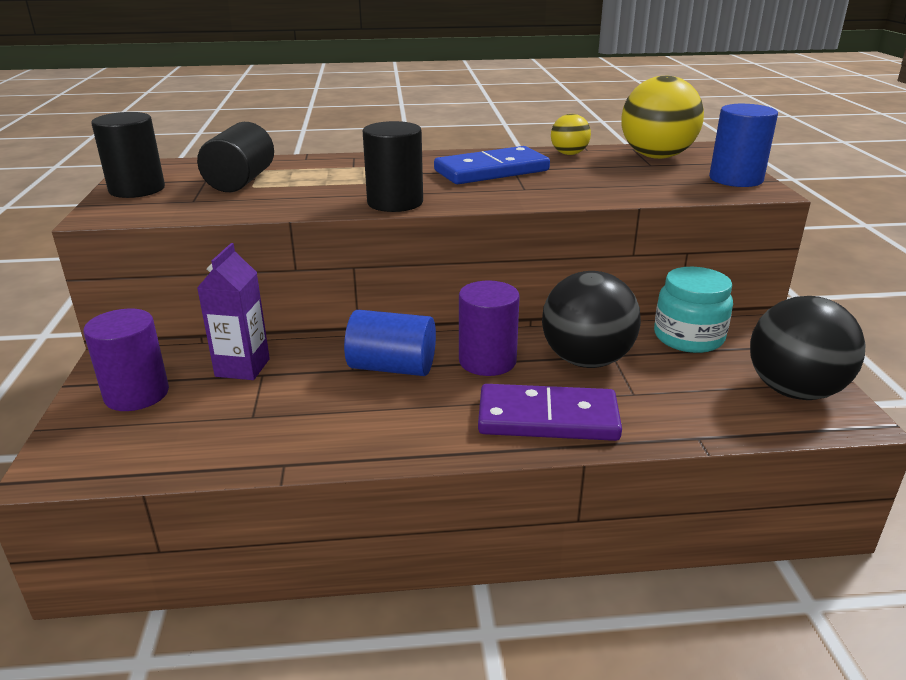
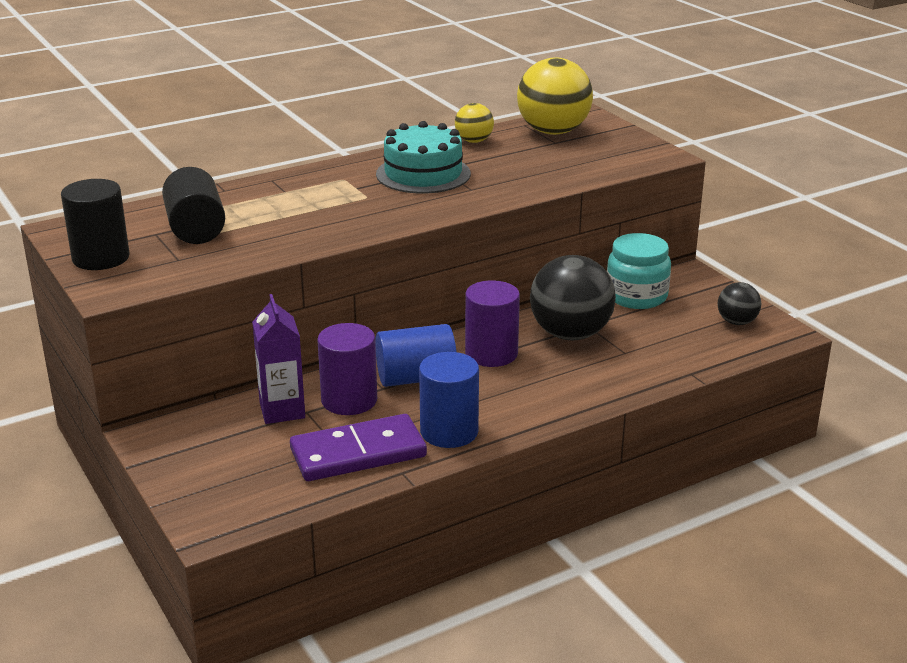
camera: 25 degrees left, 0 degrees up
(137, 394) = (210, 455): purple cylinder -> purple cylinder (349, 400)
(395, 202) = (374, 225): black cylinder -> none
(491, 171) = (423, 174): blue domino -> turquoise cake
(548, 418) = (575, 386): purple domino -> purple domino (358, 453)
(736, 179) = (636, 147): blue cylinder -> blue cylinder (449, 432)
(794, 391) = (736, 322): black ball -> black ball, size x0.51

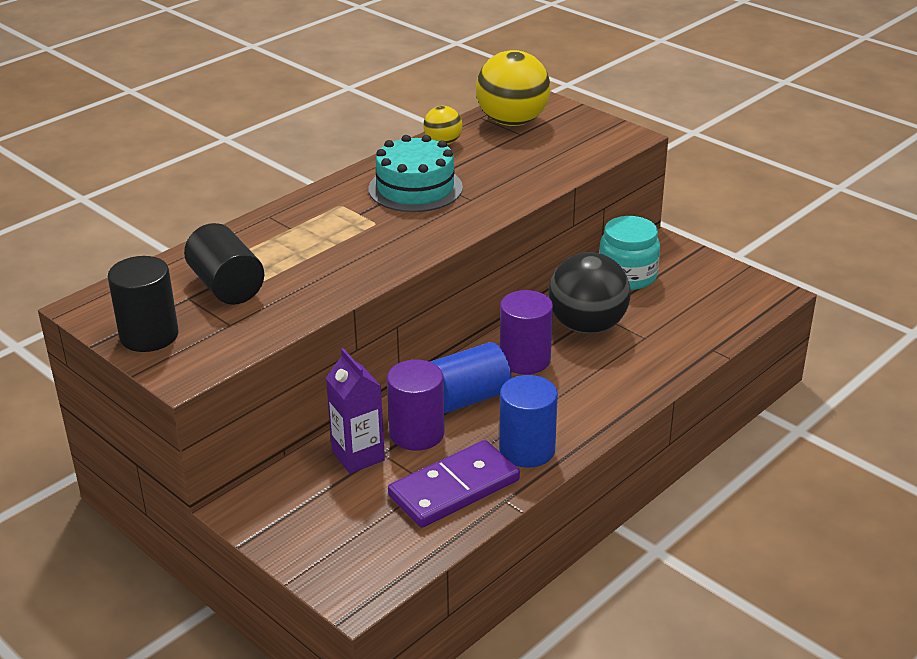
camera: 15 degrees left, 5 degrees up
(736, 322) = (728, 289): black ball -> none

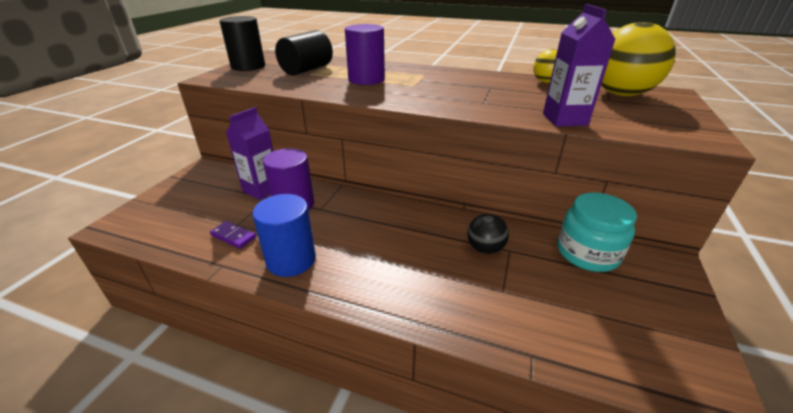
camera: 65 degrees right, 0 degrees up
(415, 188) = (473, 86): turquoise cake -> none
(454, 488) = (233, 236): purple domino -> purple domino, size x0.45
(468, 398) = (345, 214): blue cylinder -> none
(525, 359) = (411, 228): purple cylinder -> purple cylinder (366, 79)
(548, 175) = (564, 119): none -> purple carton
(587, 326) = (485, 249): black ball -> black ball, size x0.51

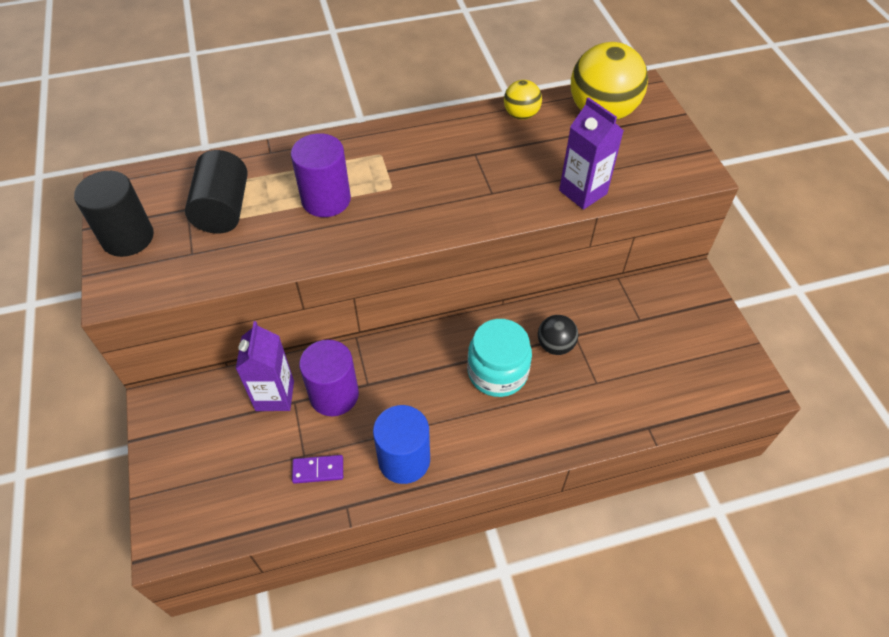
camera: 35 degrees left, 20 degrees up
(587, 253) = (633, 303): turquoise jar -> turquoise jar (497, 372)

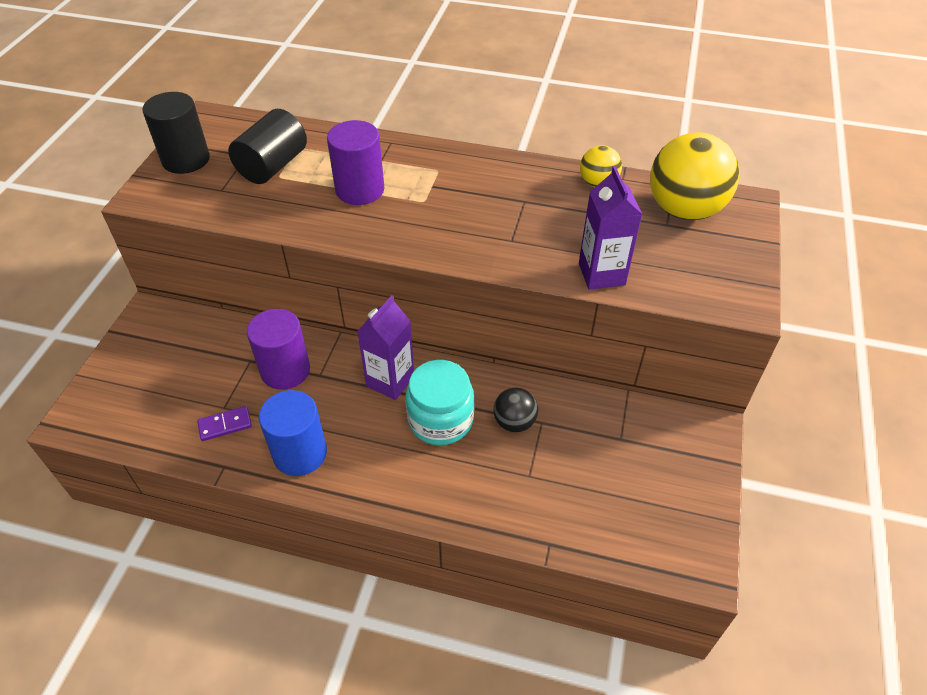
camera: 30 degrees right, 5 degrees down
(275, 395) = (239, 348): purple carton -> purple carton (390, 381)
(318, 470) = (225, 425): purple domino -> purple domino turned 45 degrees counterclockwise

